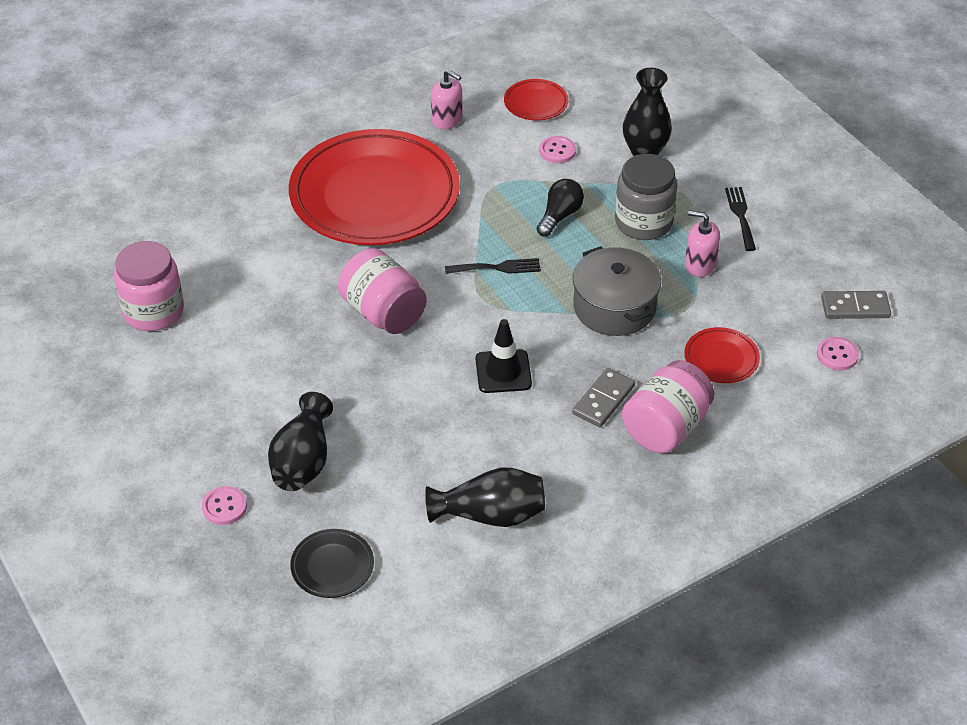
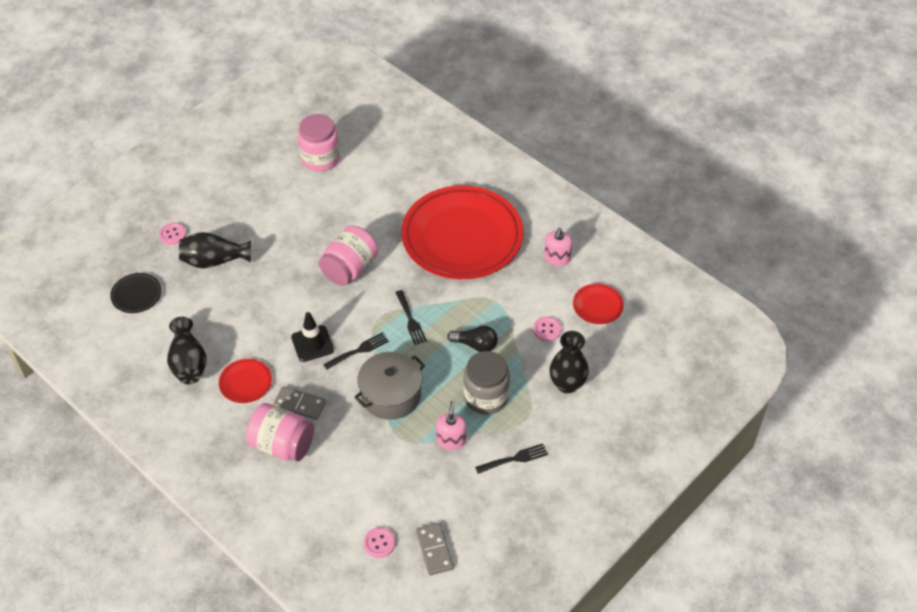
camera: 75 degrees right, 5 degrees up
(531, 326) = (358, 350): none -> black fork
(721, 358) = (356, 468): red plate -> red plate (245, 382)

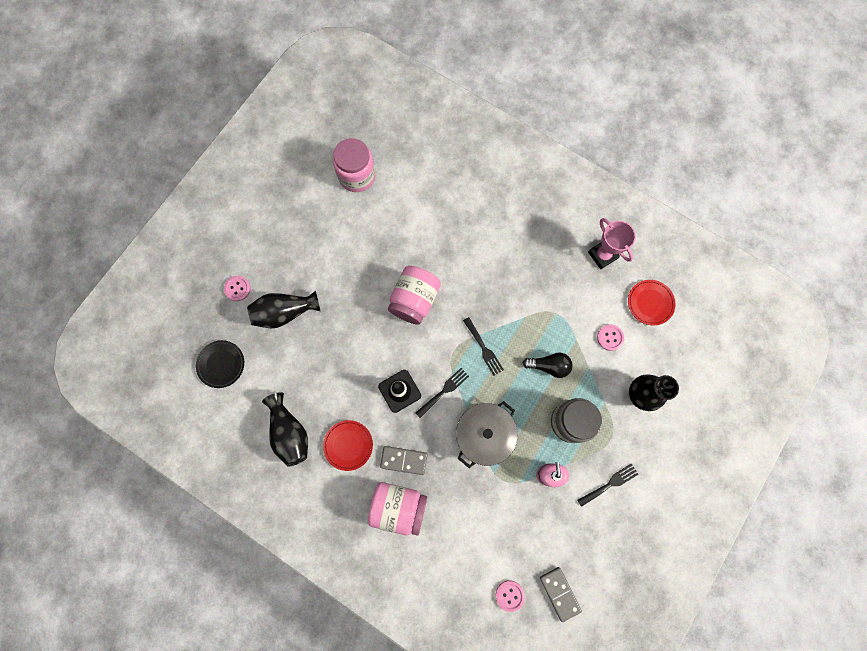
camera: 10 degrees left, 25 degrees up
(462, 237) = (510, 246): red plate -> none
(557, 258) = (602, 255): pink soap dispenser -> pink trophy

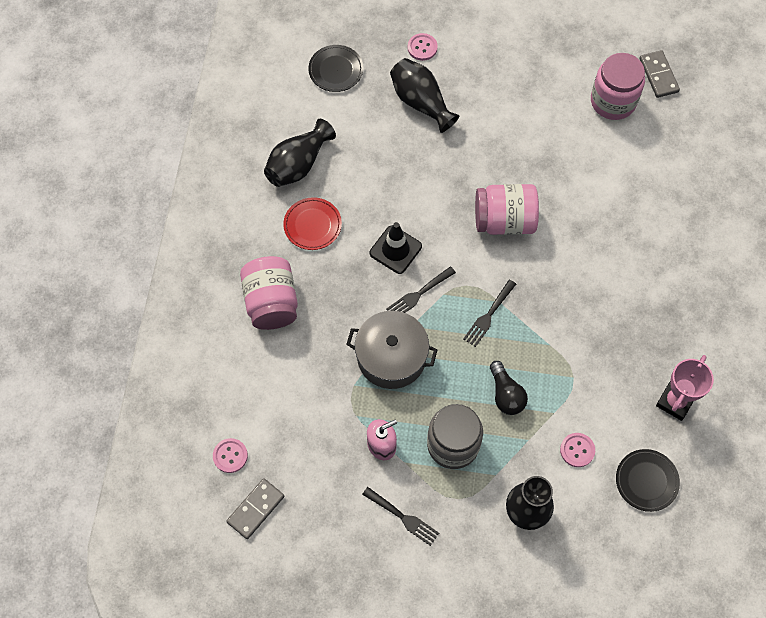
camera: 65 degrees right, 10 degrees down
(404, 460) = (323, 286): grey domino -> grey domino (658, 75)
(444, 391) = (418, 294): black fork -> black fork turned 120 degrees clockwise
(650, 303) = (646, 481): red plate -> black plate

